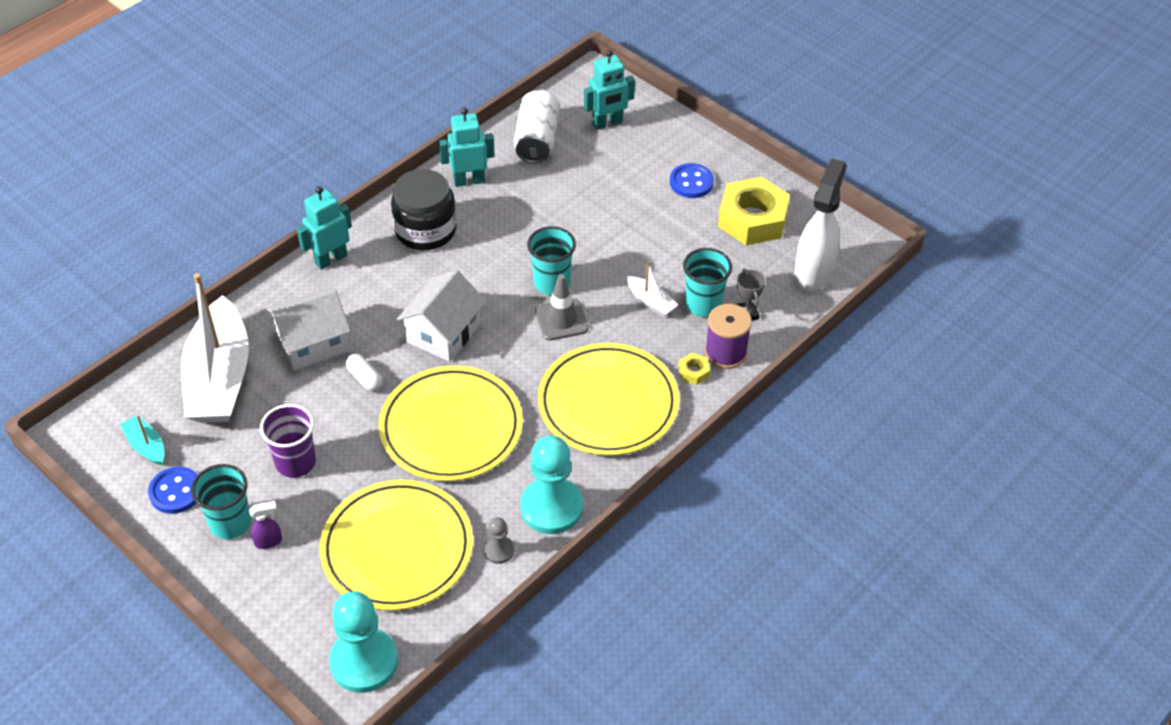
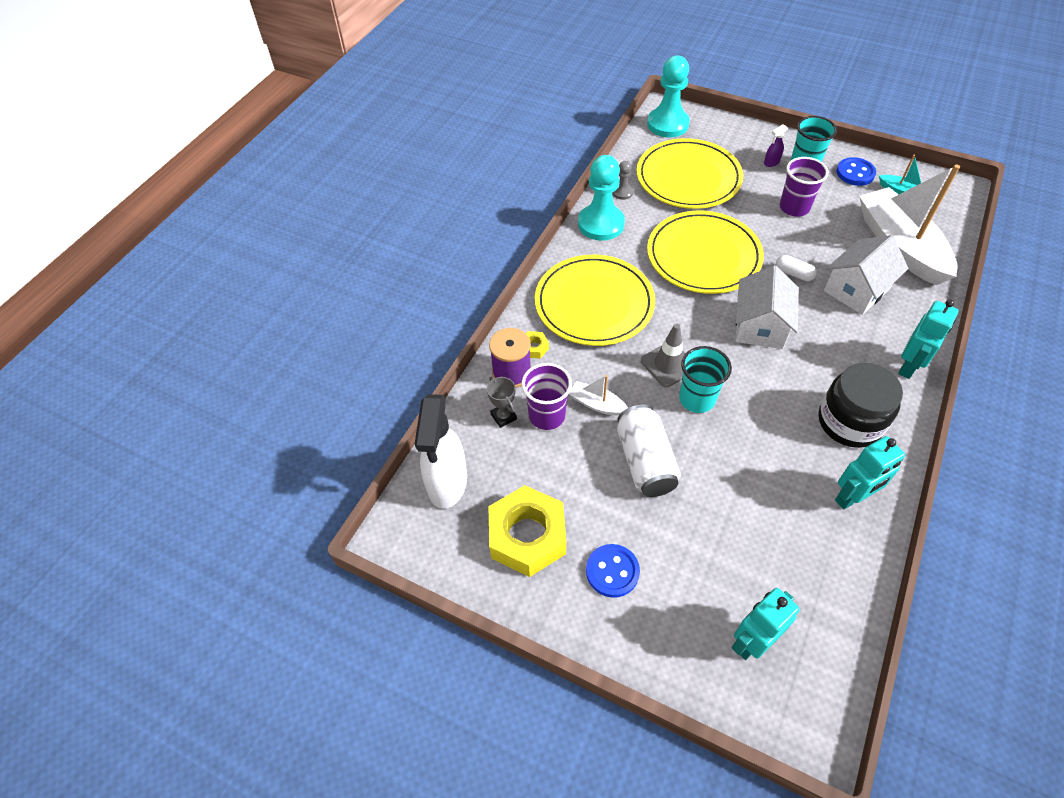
camera: 165 degrees right, 5 degrees up
(537, 140) = (818, 584): white can -> white can (645, 461)
(703, 304) = (547, 415): turquoise cup -> purple cup

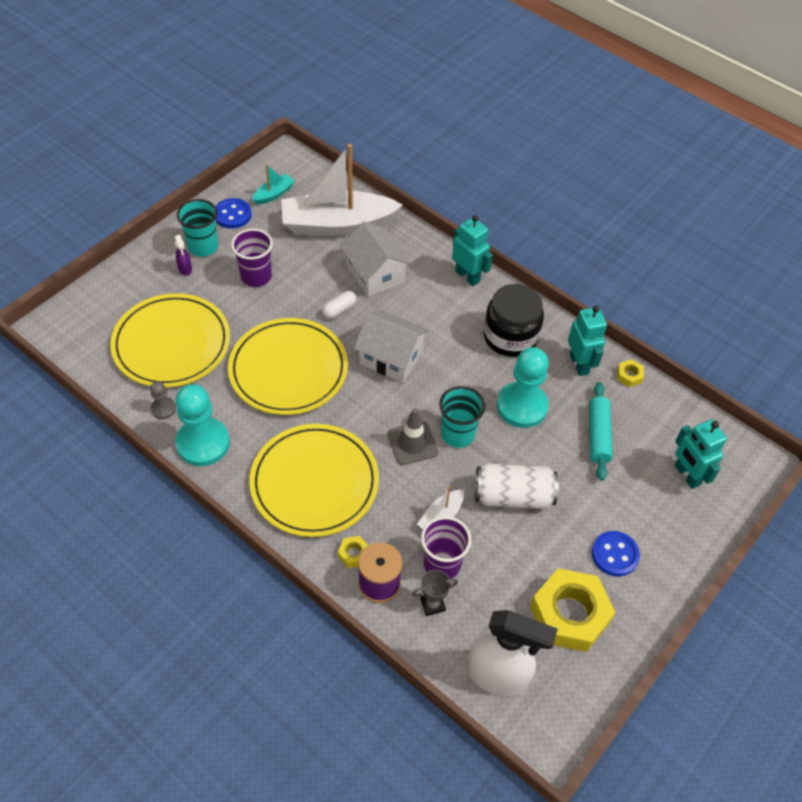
camera: 80 degrees left, 0 degrees up
(667, 124) = (75, 332): turquoise pawn -> turquoise pawn (522, 406)
(761, 532) = (598, 435): none -> turquoise rolling pin
(866, 556) = (629, 376): none -> yellow nut

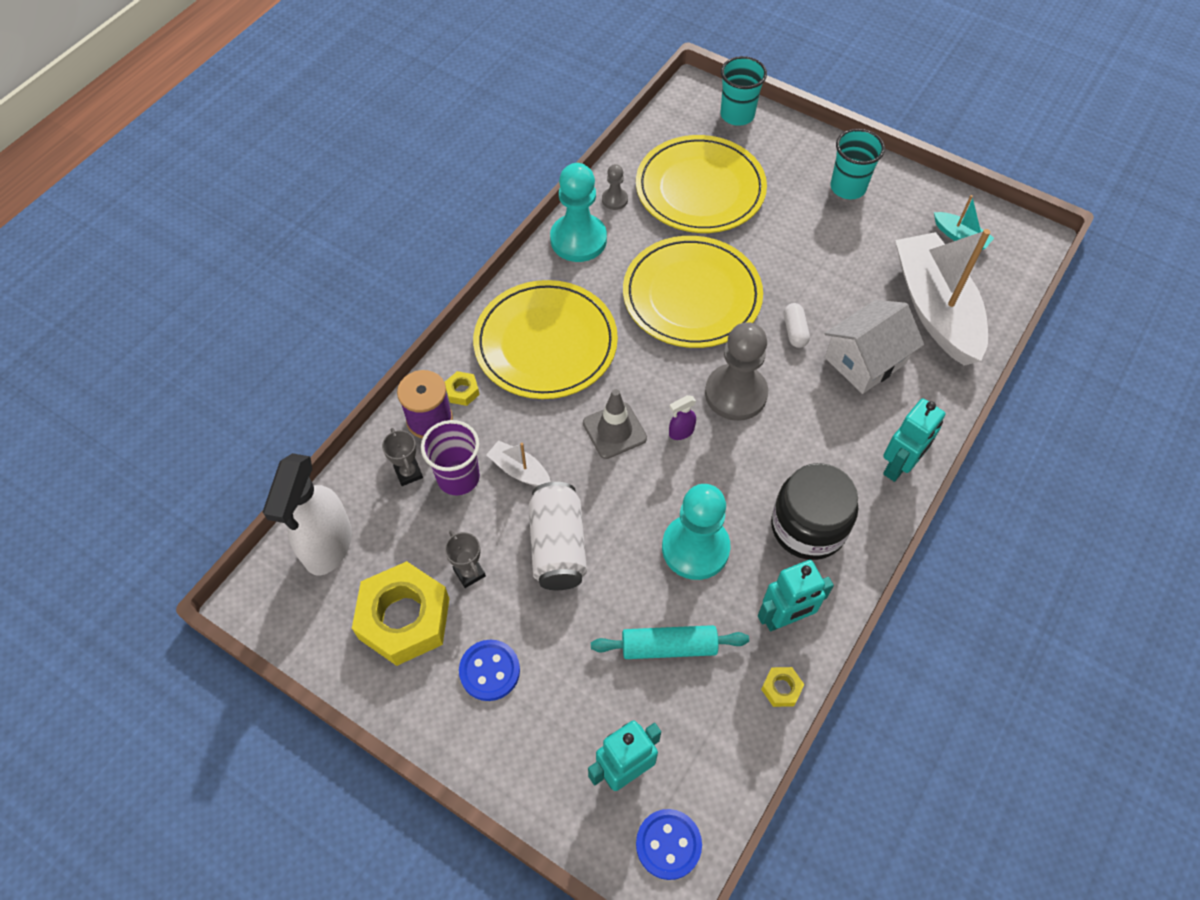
camera: 85 degrees right, 5 degrees up
(185, 269) = (808, 179): purple spray bottle -> purple spray bottle (681, 432)
(232, 215) = (909, 204): blue button -> blue button (668, 844)
(256, 276) = (820, 243): purple cup -> none
(339, 310) = (794, 331): white capsule -> white capsule turned 45 degrees clockwise
(391, 357) = (735, 394): white house -> grey pawn
(457, 434) = (637, 477): turquoise cup -> turquoise cup (737, 115)
(532, 562) = (469, 573): none -> grey trophy

